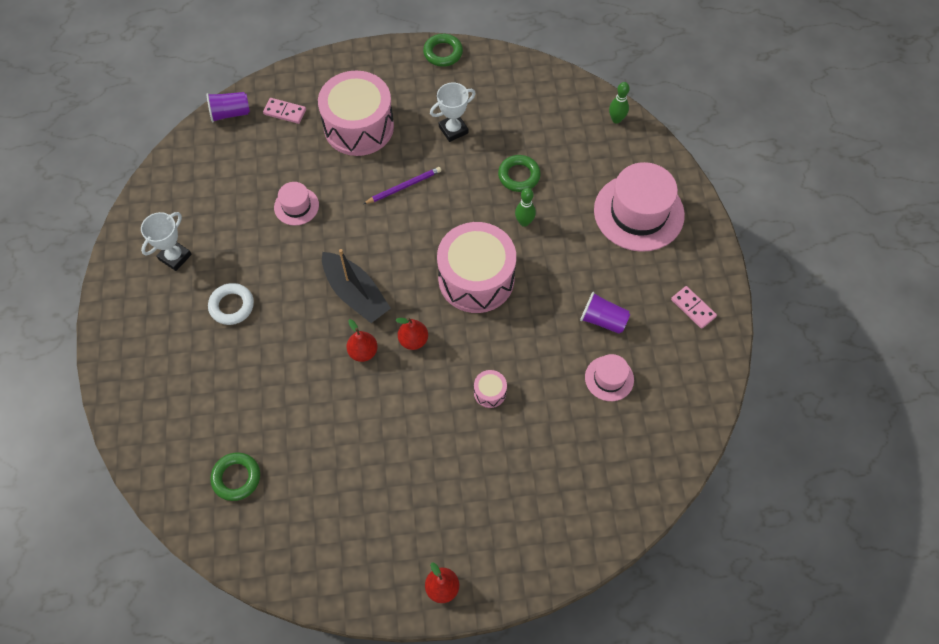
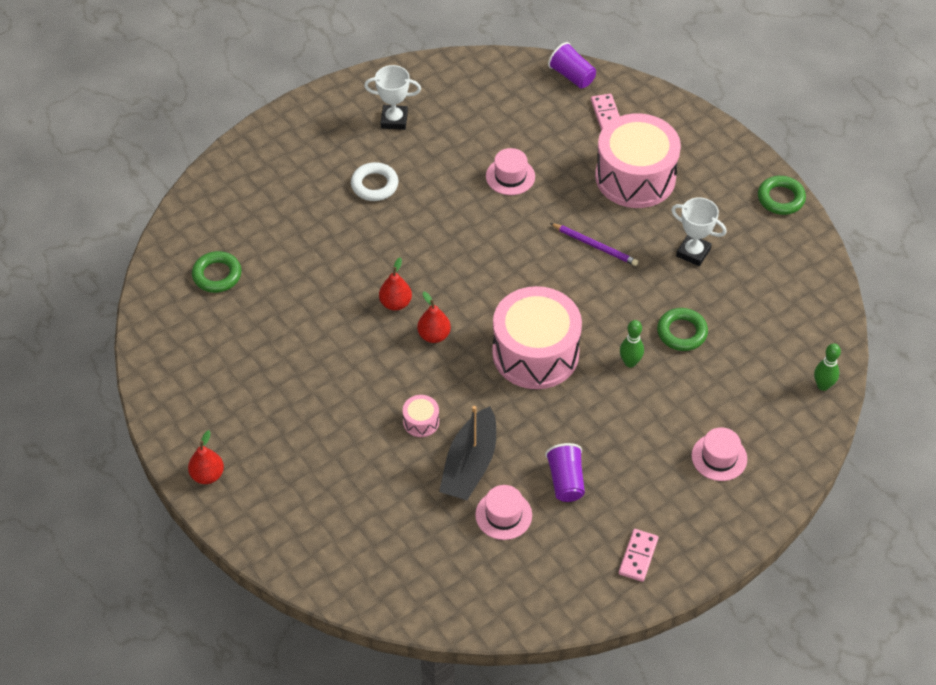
camera: 60 degrees right, 10 degrees down
(355, 294) = (451, 267): black boat -> black boat (470, 465)
(638, 212) = (719, 457): pink hat -> pink hat, size x0.50

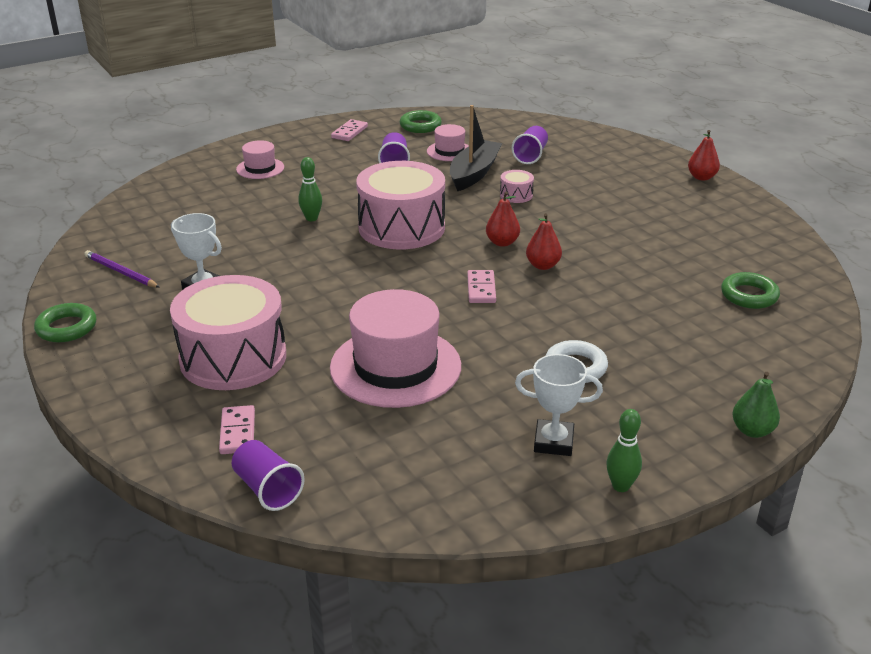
camera: 175 degrees left, 20 degrees down
(258, 137) = (752, 431): none -> green pear
(404, 511) = (530, 156): none -> purple cup
(450, 267) = (481, 289): none -> pink domino
(510, 176) = (395, 367): pink hat -> pink hat, size x2.00
(595, 245) = (312, 298): purple pencil -> purple pencil (121, 272)
(682, 332) = (251, 233): green ring -> green ring (420, 126)
(823, 385) = (140, 198): green bowling pin -> green bowling pin (620, 486)

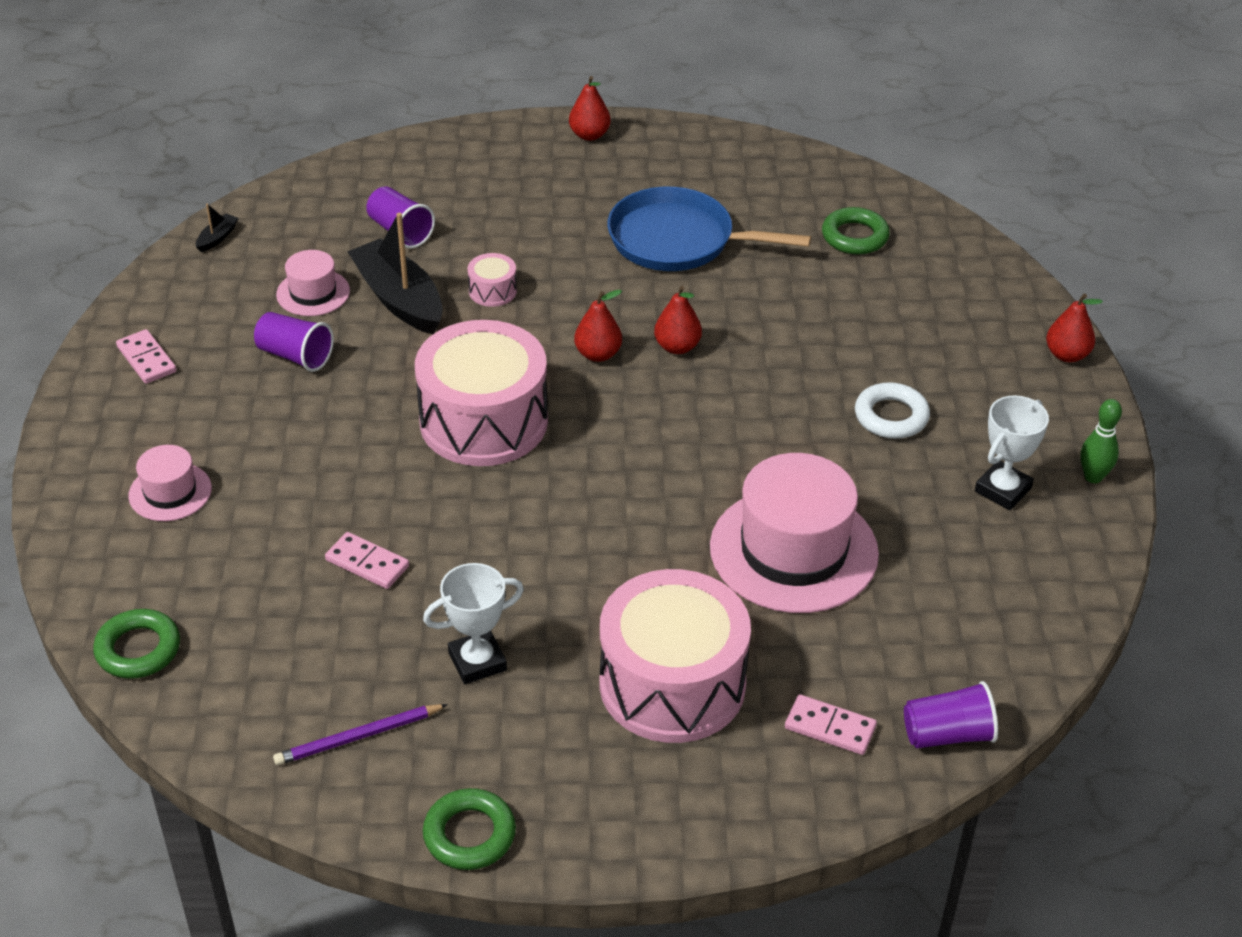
camera: 60 degrees left, 10 degrees up
(311, 218) = (380, 493): green bowling pin -> none
(420, 126) = (203, 285): green ring -> green ring (138, 649)
(460, 117) = (217, 238): none -> black boat
(481, 289) = (687, 416): pink domino -> pink domino (367, 563)
(646, 234) = (677, 240): none -> blue pan
(752, 431) = (1067, 355): green pear -> red pear

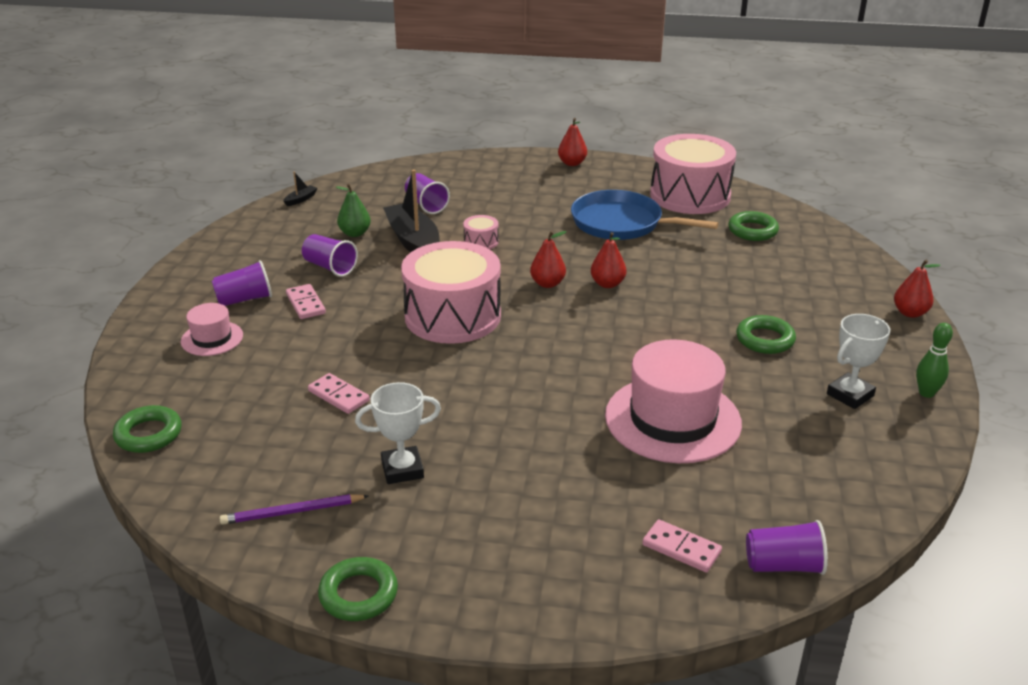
camera: 10 degrees right, 10 degrees down
(146, 359) = (227, 261): pink domino -> pink domino (305, 304)
(193, 423) = (244, 299): none -> purple cup
(313, 293) = (355, 233): pink hat -> green pear
(672, 684) = (555, 502): pink drum -> pink drum (690, 195)
(891, 416) = (765, 339): white ring -> green ring

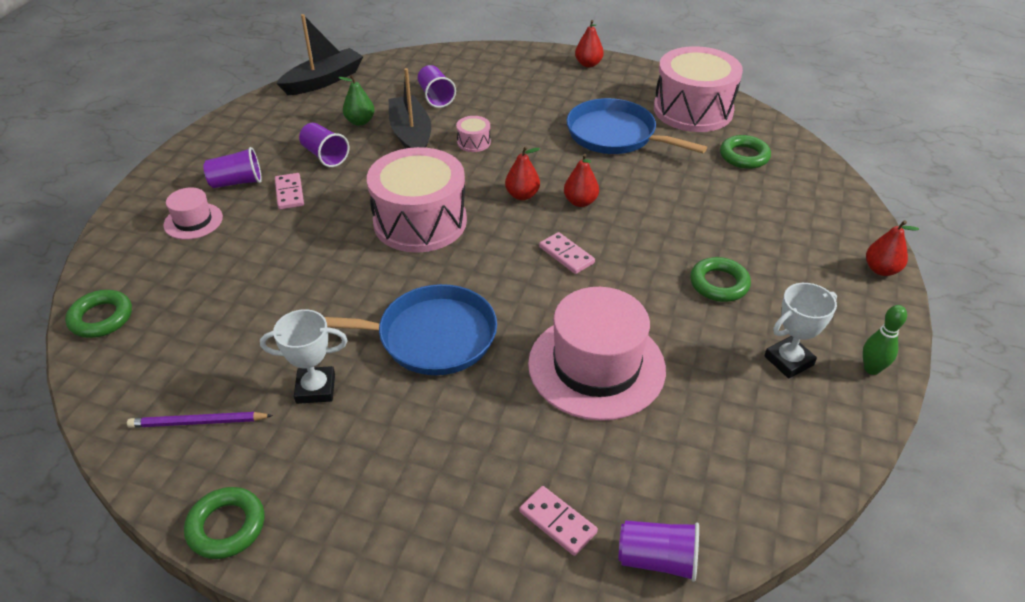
camera: 10 degrees right, 10 degrees up
(301, 199) = (323, 80): black boat -> black boat, size x2.40
(339, 396) = (285, 298): pink domino -> pink domino (566, 255)
(502, 413) = (431, 337): none -> blue pan

